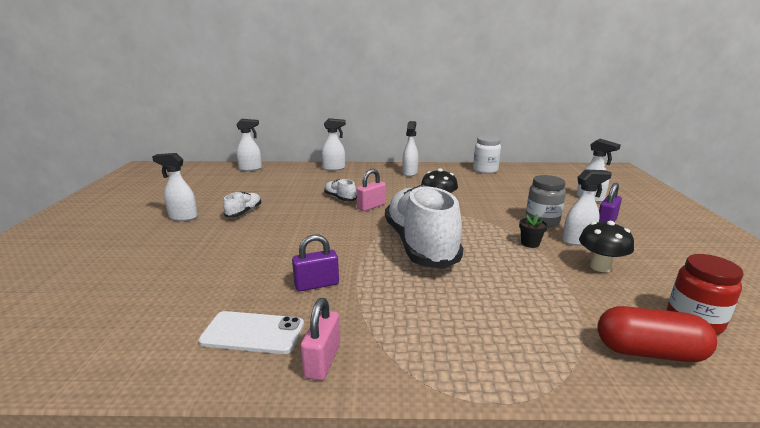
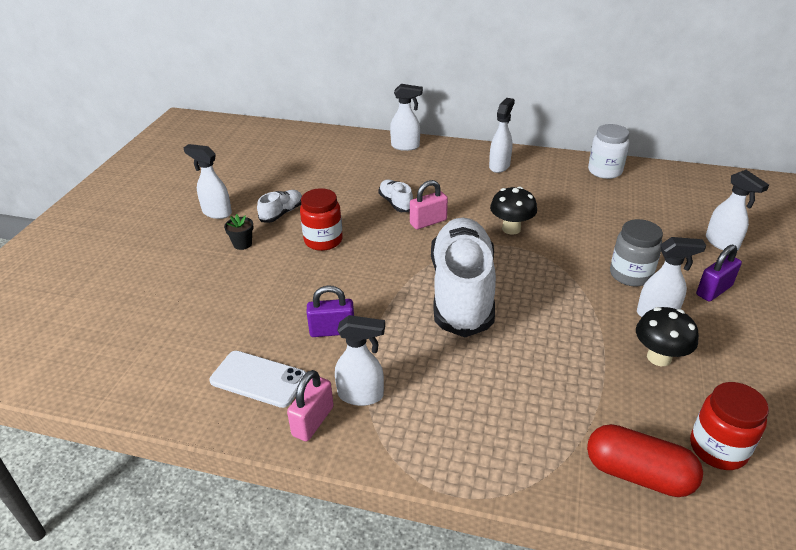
camera: 15 degrees right, 15 degrees up
(251, 169) = (304, 136): white spray bottle -> white spray bottle (361, 395)
(287, 225) = (323, 240): none -> red jar
(530, 243) = (594, 309): black flower pot -> black flower pot (242, 244)

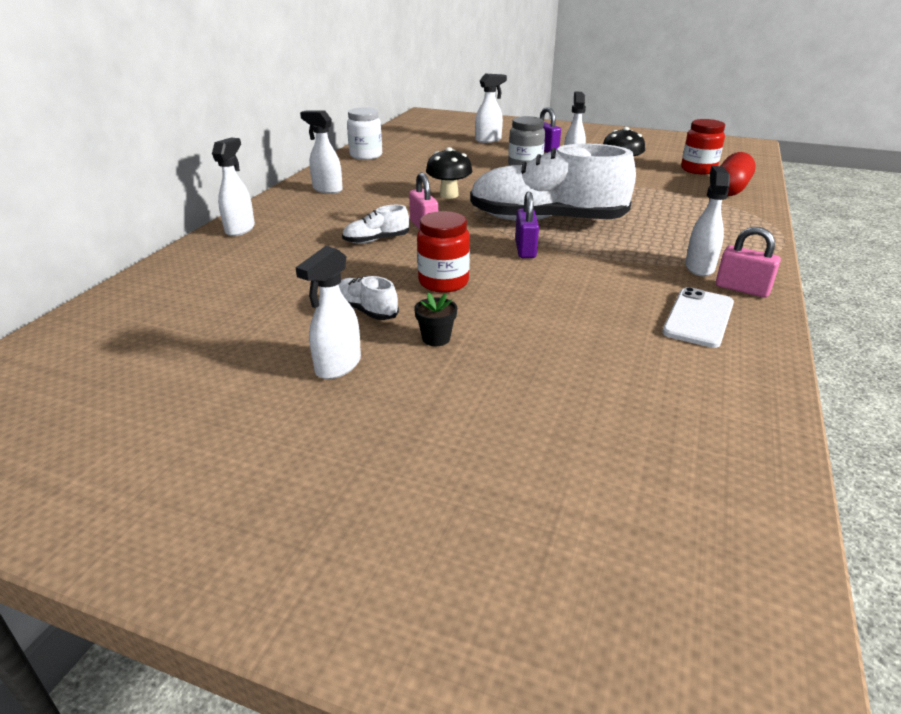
camera: 85 degrees left, 5 degrees down
(332, 331) = (612, 279): purple padlock -> purple padlock (525, 249)

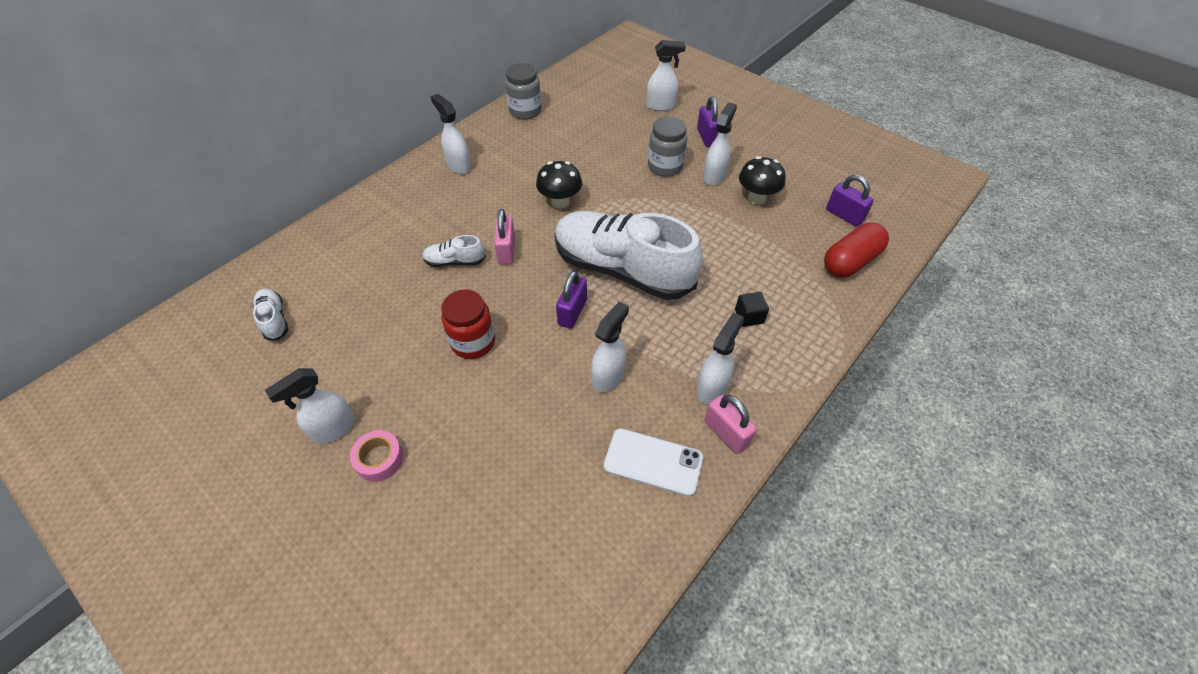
camera: 20 degrees right, 20 degrees up
(240, 229) = (357, 214): white spray bottle -> white spray bottle (608, 376)
(366, 155) = (525, 111): white jar -> grey jar
(366, 310) = (391, 363): white shoe -> white shoe (274, 320)
(413, 375) = (379, 459): none -> pink tape
(436, 338) = (422, 418): black flower pot -> none
(684, 226) = (749, 316): none -> black cube
(698, 170) = (844, 215): red jar -> purple padlock
(698, 318) = (653, 462): white phone -> white phone turned 60 degrees clockwise

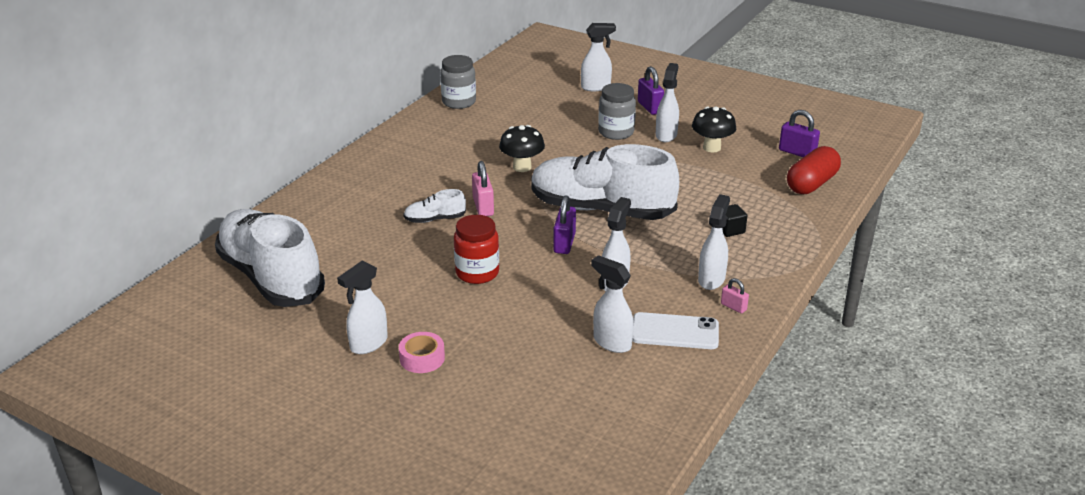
camera: 10 degrees left, 20 degrees down
(274, 320) = (271, 277): white shoe -> white shoe, size x2.45
(458, 165) = (407, 149): white spray bottle -> white spray bottle (611, 342)
(726, 433) = (733, 307): pink padlock -> pink padlock, size x0.59

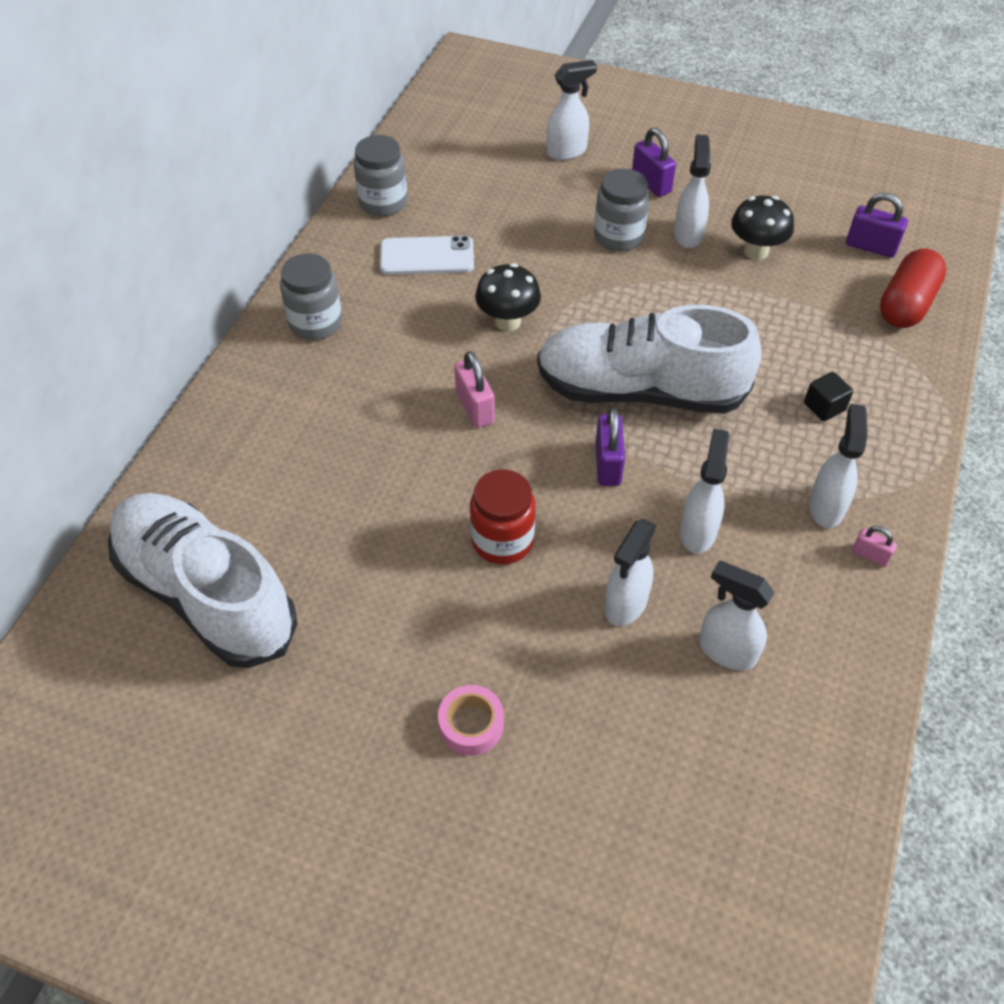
camera: 10 degrees left, 20 degrees up
(368, 344) = (386, 708): white spray bottle -> white spray bottle (625, 604)
(391, 156) = (315, 323): none -> grey jar
(435, 219) = (413, 441): white shoe -> none
(675, 331) = (805, 615): white phone -> white phone (427, 256)

